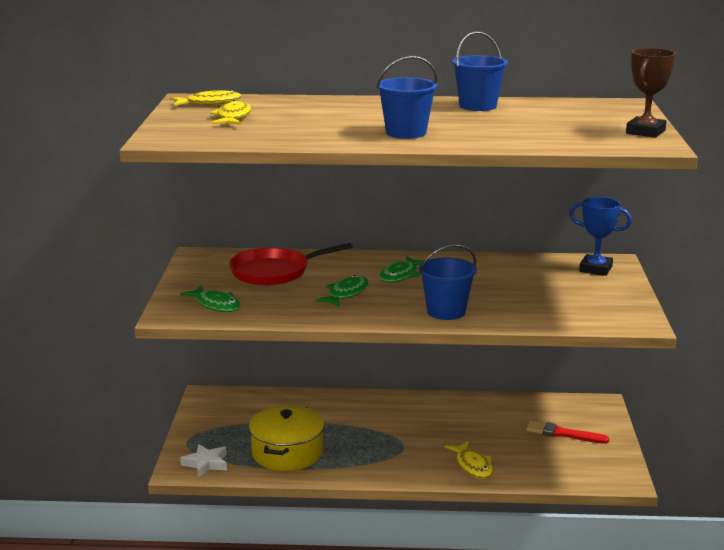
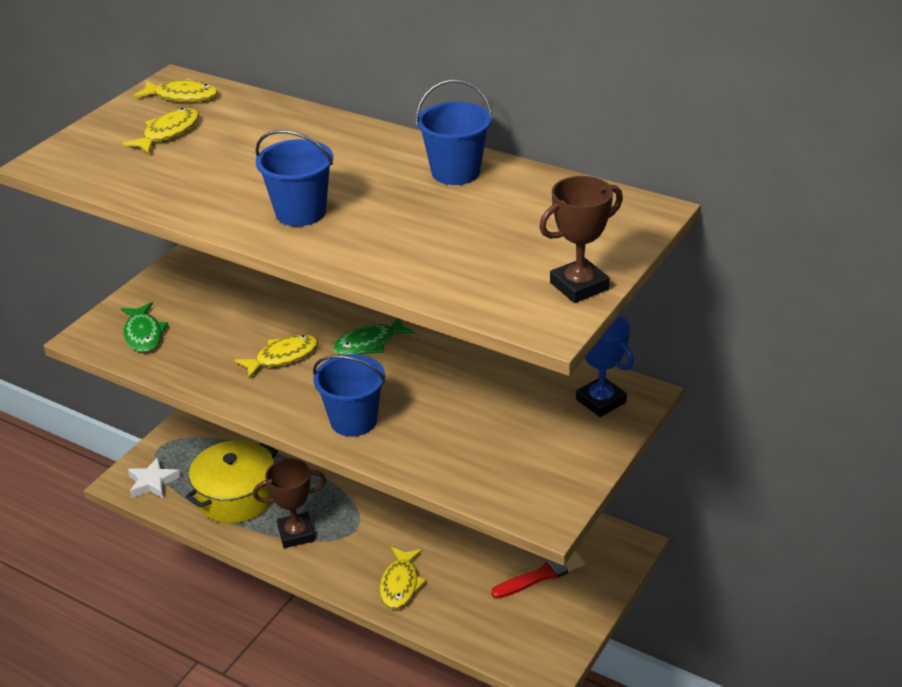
camera: 30 degrees right, 15 degrees up
(274, 272) = (247, 298): red pan -> none
(346, 294) = (282, 357): green fish -> yellow fish
(361, 461) = (296, 534): none -> brown trophy
(563, 434) = (541, 575): red brush -> red brush turned 105 degrees clockwise

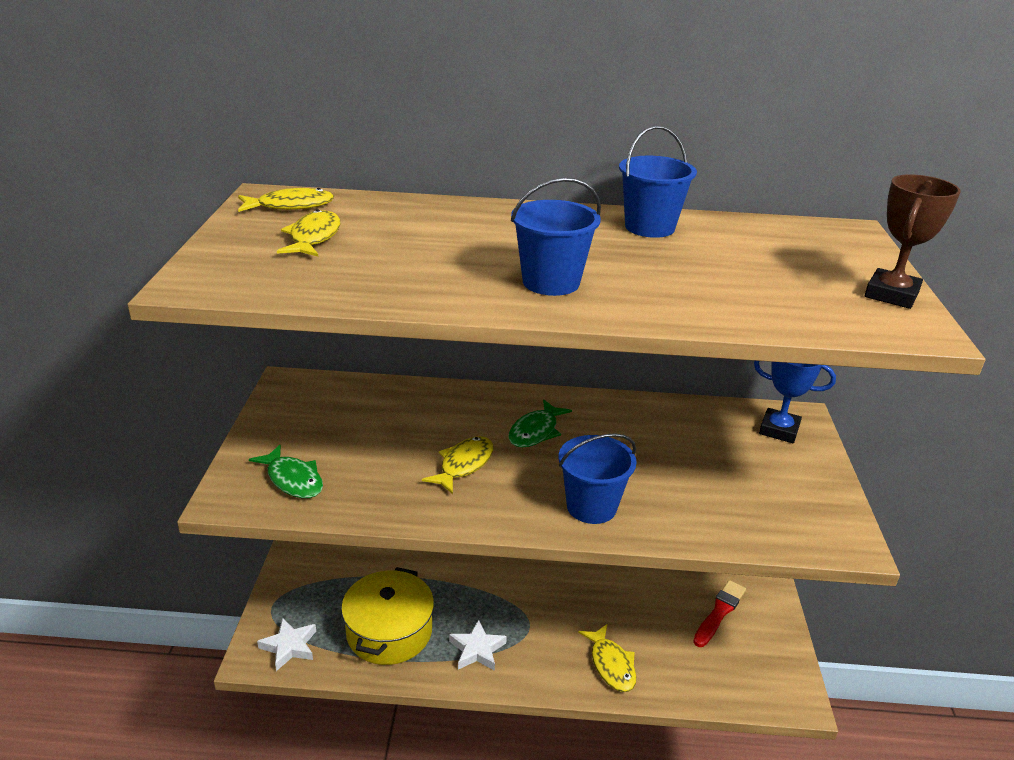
camera: 30 degrees left, 5 degrees down
(296, 534) = (477, 649): brown trophy -> white star

